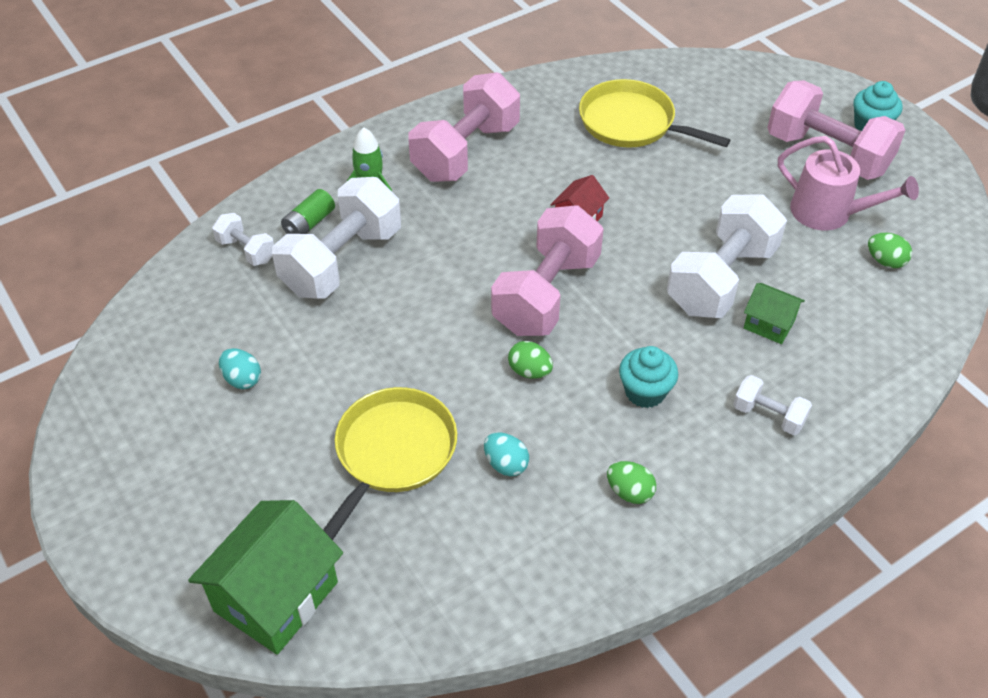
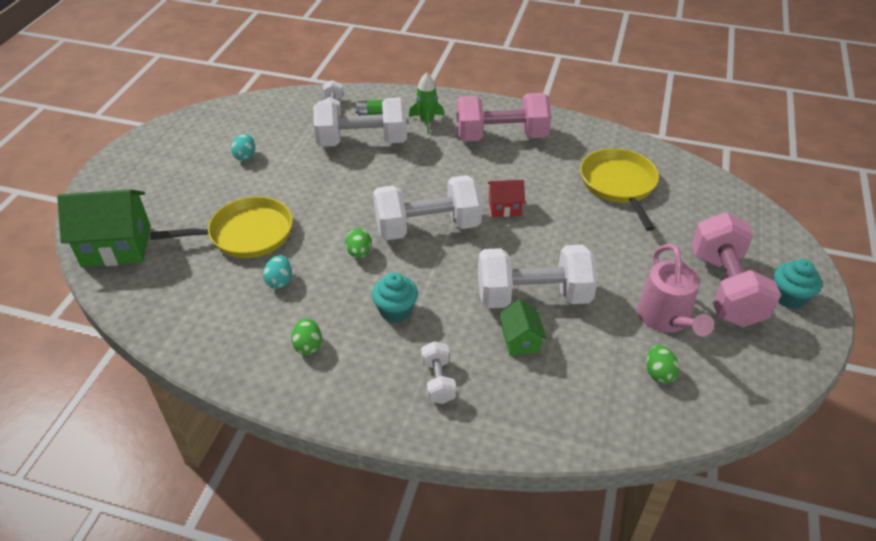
camera: 50 degrees right, 5 degrees down
(546, 294) = (427, 227): pink dumbbell -> white dumbbell

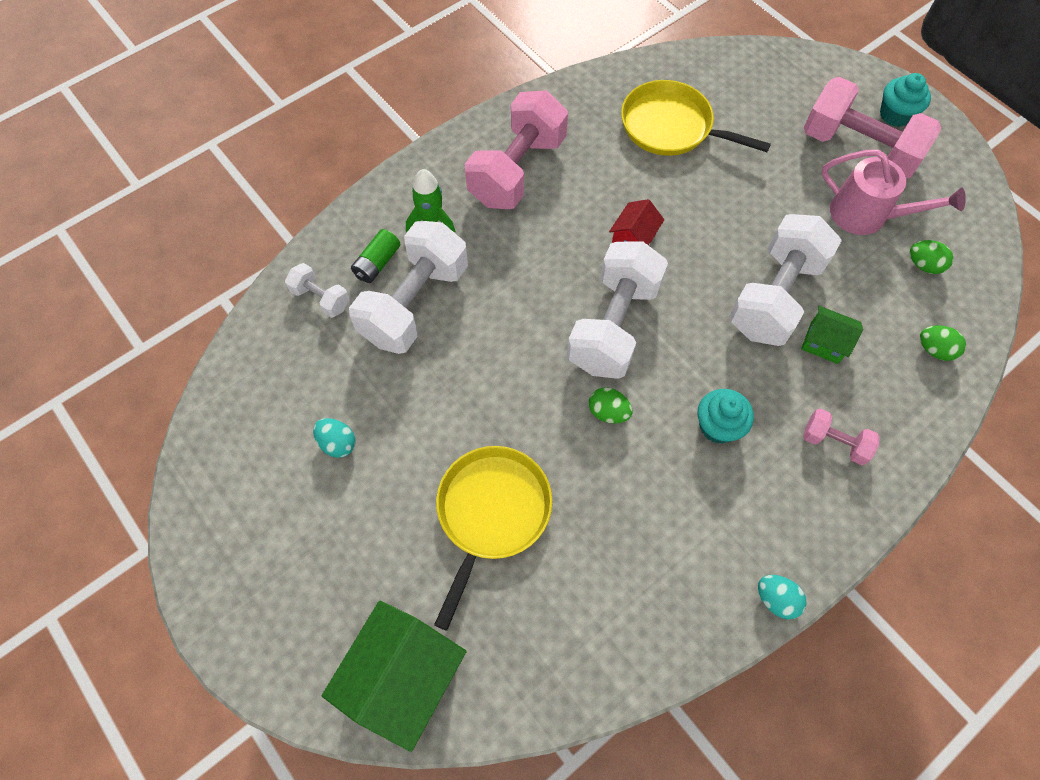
camera: 55 degrees left, 20 degrees up
(279, 281) = (598, 516): turquoise egg -> turquoise egg (776, 599)
(308, 345) = (716, 536): green egg -> green egg (934, 350)
(438, 381) = (834, 442): white dumbbell -> pink dumbbell

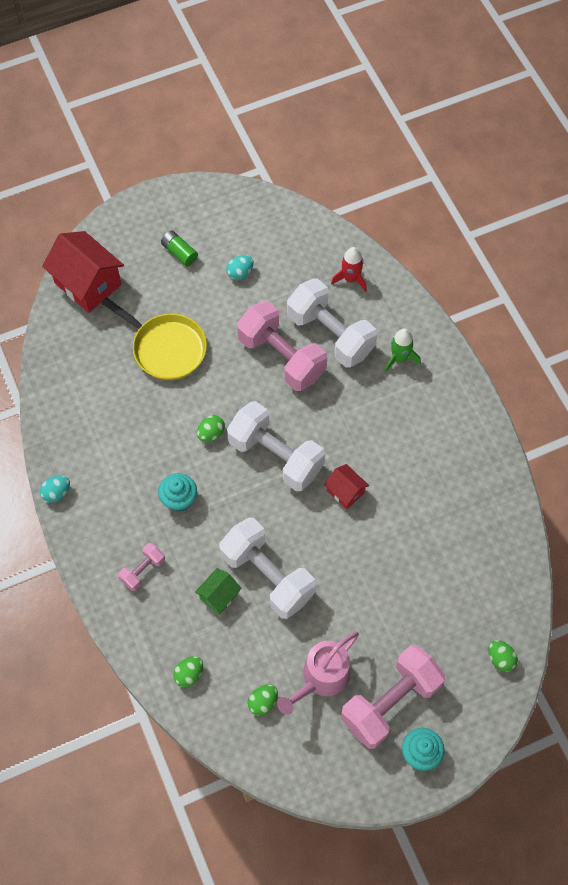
camera: 105 degrees right, 0 degrees up
(321, 298) = (351, 279): white dumbbell -> red rocket
(377, 263) = (370, 317): green battery -> green battery (179, 253)
(403, 677) = (88, 284): green house -> red house
(517, 170) = (432, 427): pink dumbbell -> pink dumbbell (281, 357)
(670, 127) = (450, 555): yellow pan -> none
(764, 68) = (500, 659): none -> green egg

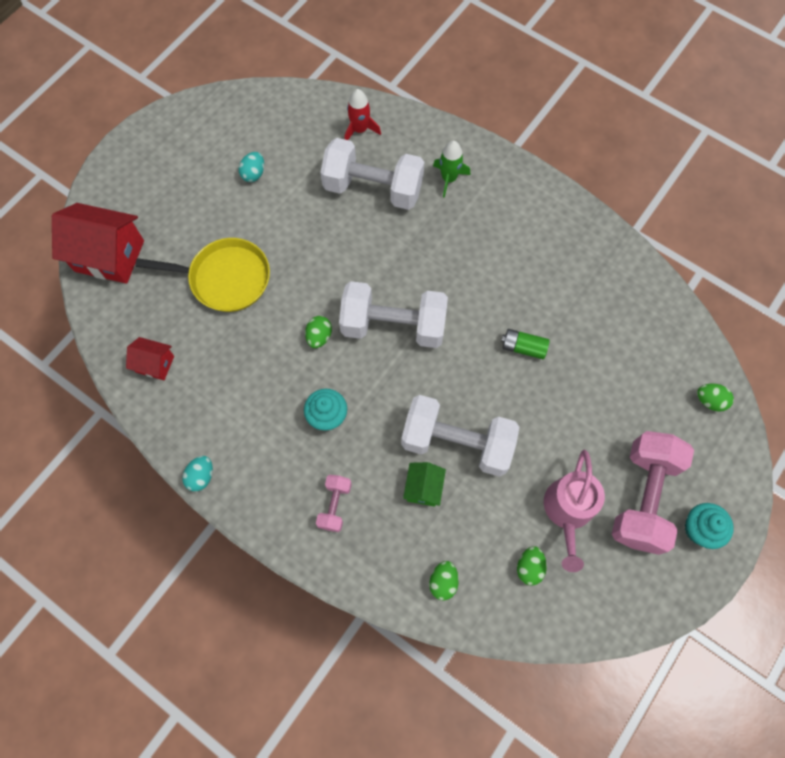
camera: 30 degrees left, 5 degrees up
(179, 253) = (183, 183): green battery -> green battery (523, 347)
(281, 357) = (341, 231): pink dumbbell -> none
(345, 492) = (478, 324): red house -> red house (155, 364)

